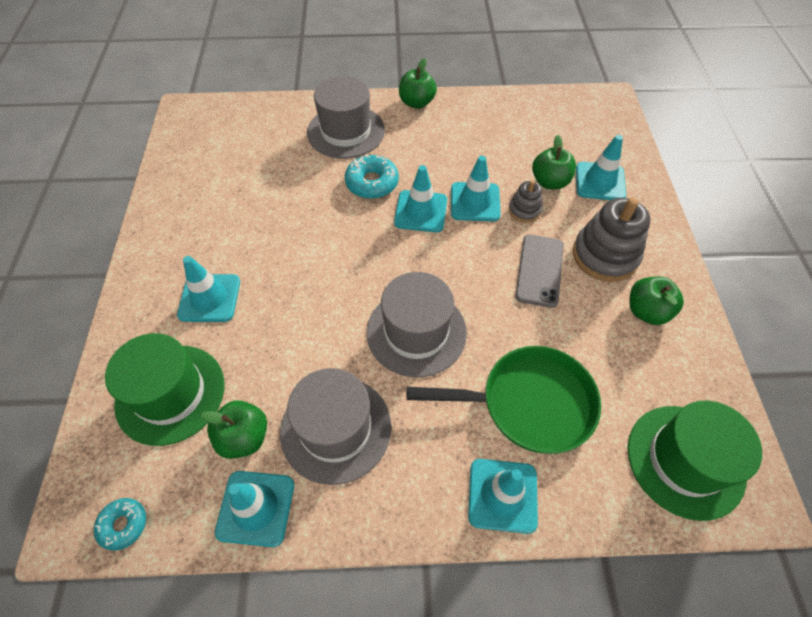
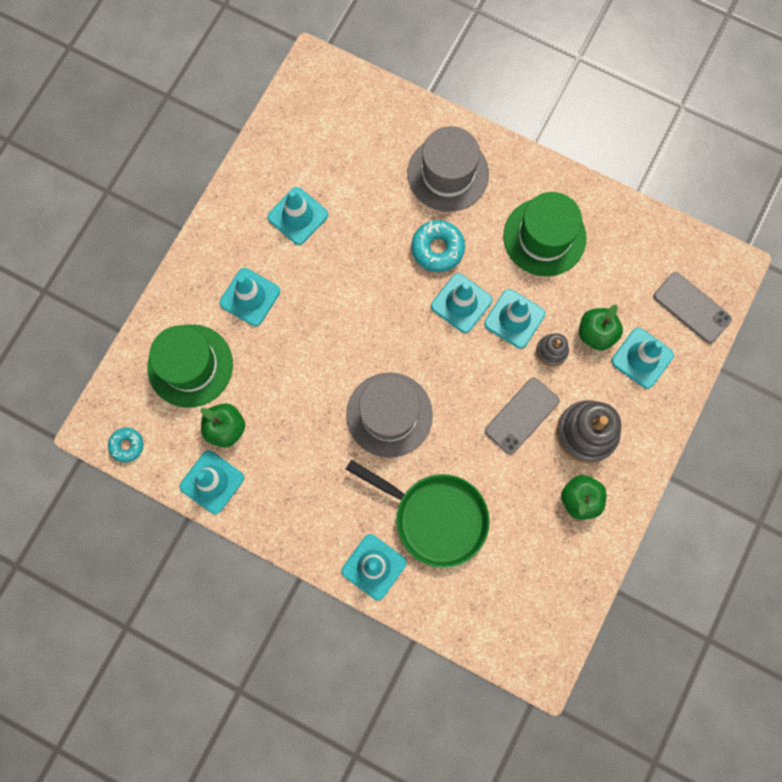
camera: 30 degrees right, 20 degrees up
(225, 213) = (298, 216): none -> turquoise traffic cone
(336, 428) = (290, 457): grey hat -> none
(416, 103) = (536, 171): green apple -> none
(605, 134) = (692, 308): none -> grey phone
(685, 460) = (514, 618): green hat -> green hat (544, 237)

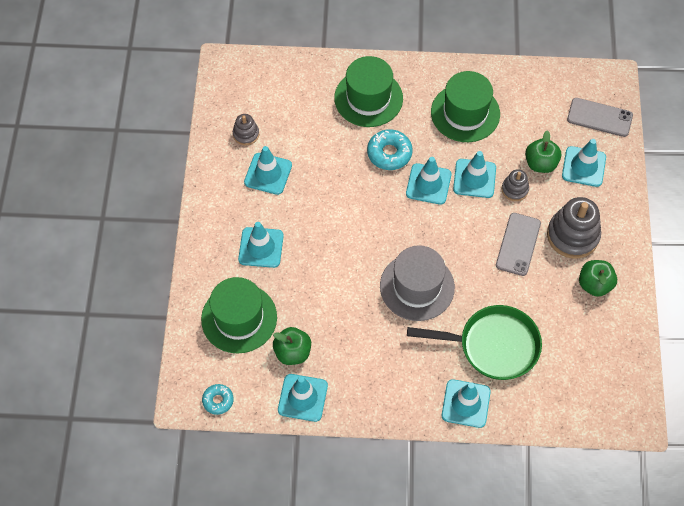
camera: 25 degrees left, 15 degrees down
(297, 160) = (246, 134): none -> grey stacking toy
(448, 173) = (368, 98): grey hat -> green hat

